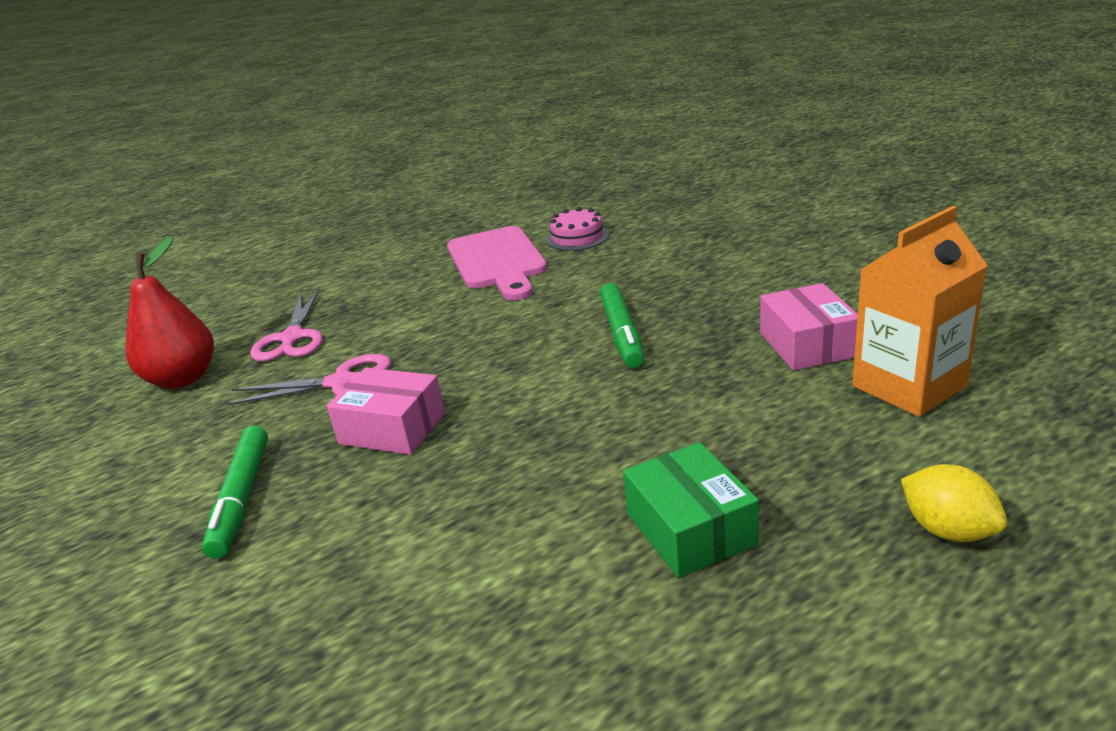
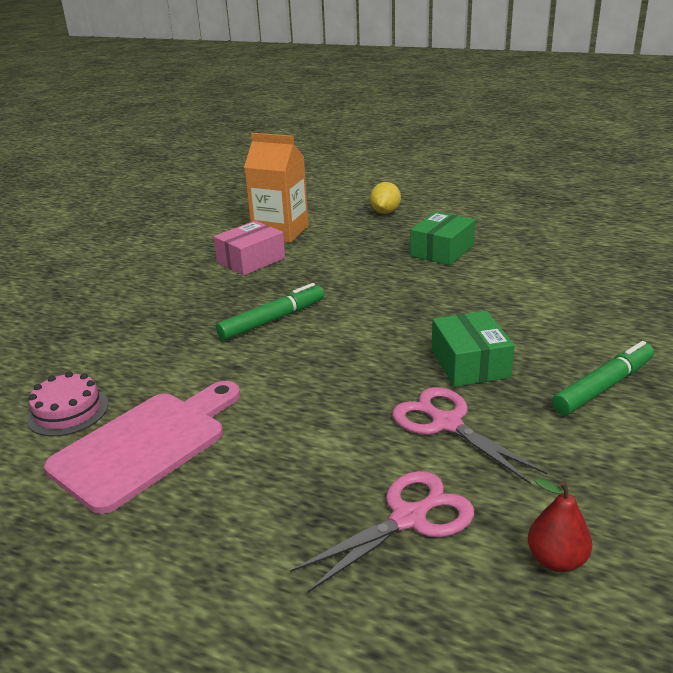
camera: 125 degrees left, 0 degrees up
(183, 379) = (556, 560): red pear -> red pear, size x0.56
(392, 428) = (470, 363): pink box -> green box

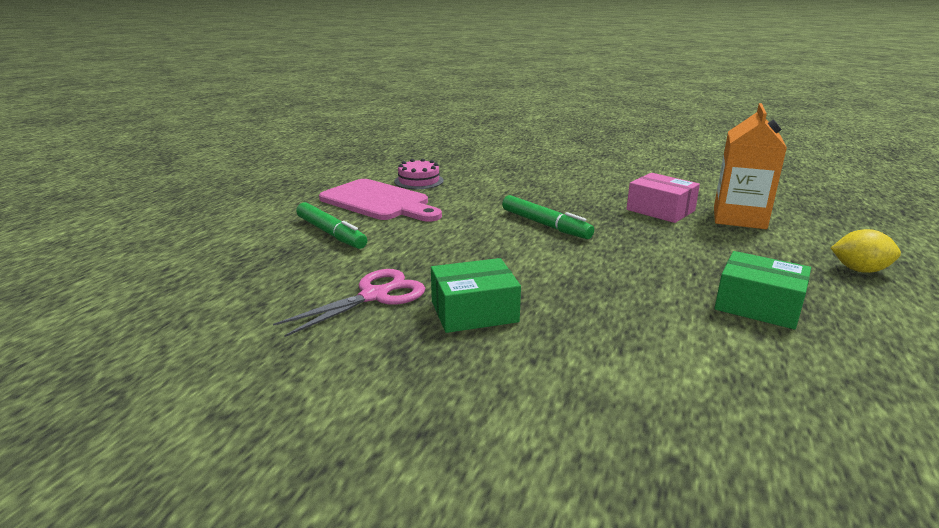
camera: 85 degrees right, 5 degrees down
(409, 518) = (267, 279): pink scissors -> none
(556, 560) = (188, 333): red pear -> none
(603, 387) = (421, 393): green marker -> green marker (331, 233)

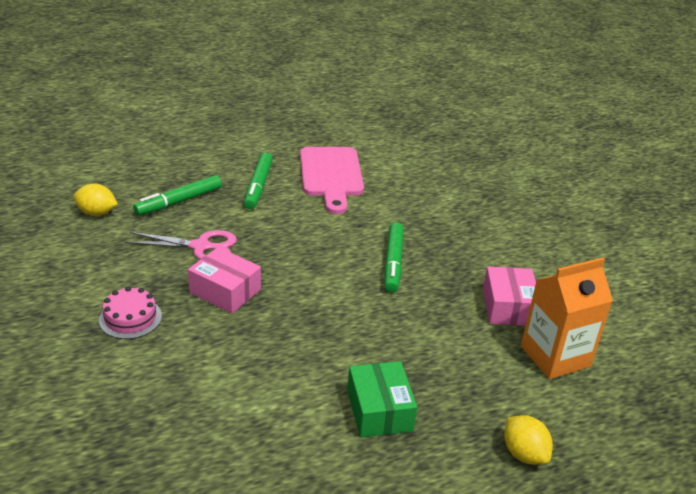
camera: 45 degrees right, 10 degrees up
(186, 334) = (97, 213): none -> yellow lemon
(272, 278) = (179, 201): none -> green marker
(419, 181) = (394, 170): pink cake -> pink cake (130, 318)
(474, 311) = (225, 291): green box -> pink box

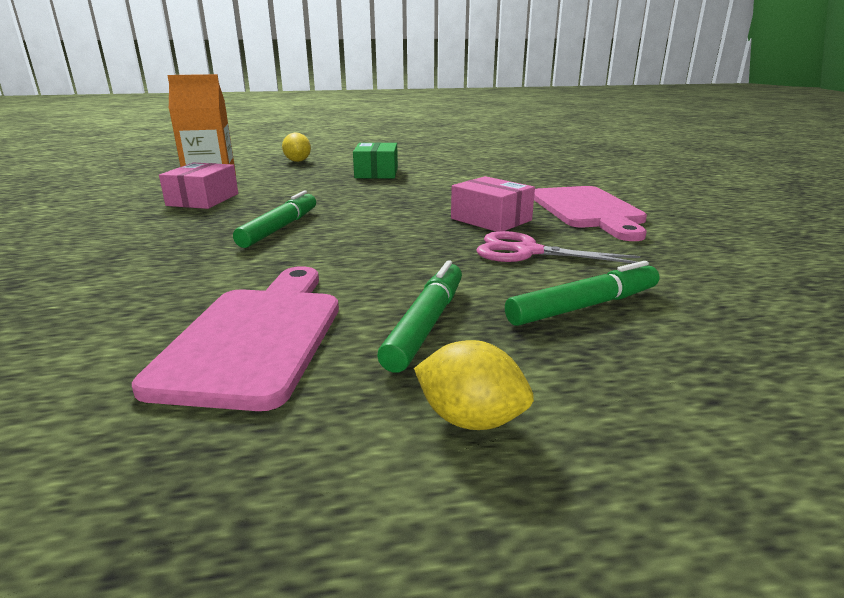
camera: 165 degrees left, 10 degrees down
(97, 213) = (725, 297): yellow lemon -> yellow lemon (470, 419)
(130, 318) = (587, 210): pink cake -> pink cutting board

